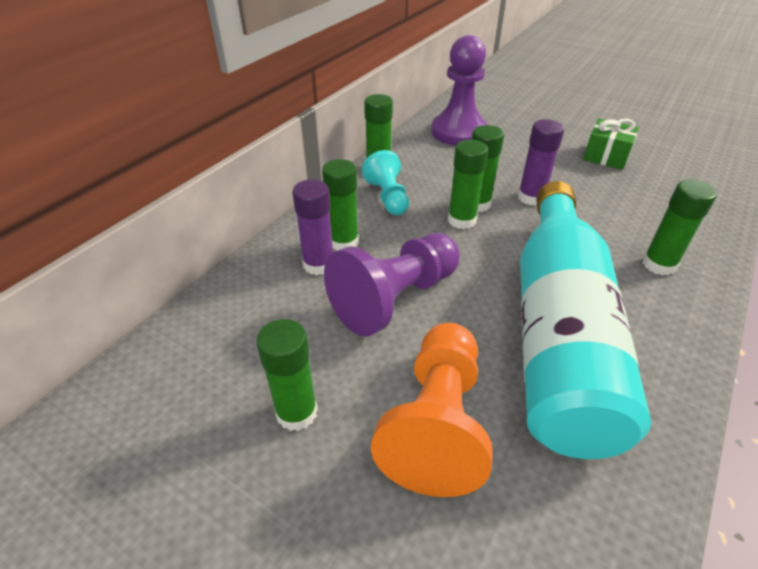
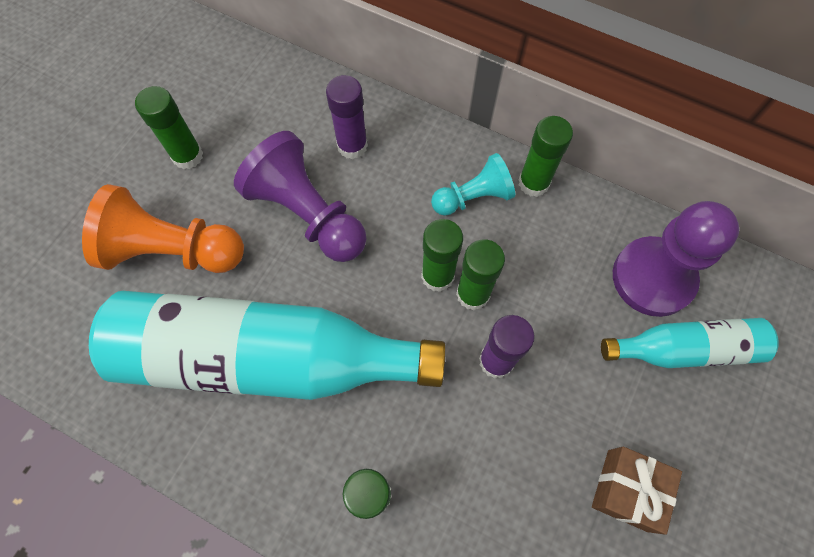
camera: 85 degrees right, 25 degrees up
(343, 242) = (388, 163): green glue stick -> none
(507, 128) = (685, 349): none -> turquoise bottle
(606, 156) = (627, 490): green gift -> brown gift

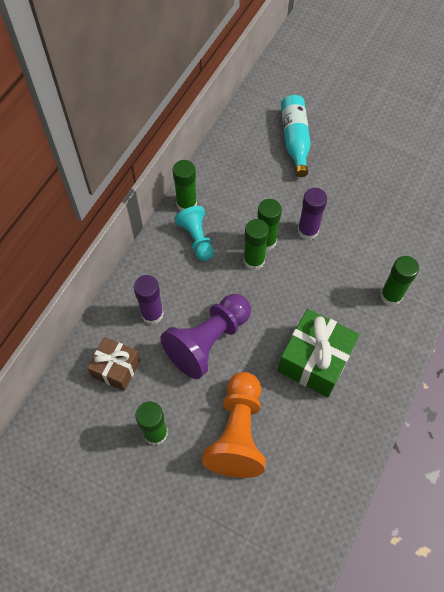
camera: 90 degrees left, 5 degrees down
(266, 358) = (315, 360): turquoise bottle -> green gift
(627, 490) = (373, 175): brown gift -> brown gift (116, 368)
(653, 278) = (252, 149): purple pawn -> none

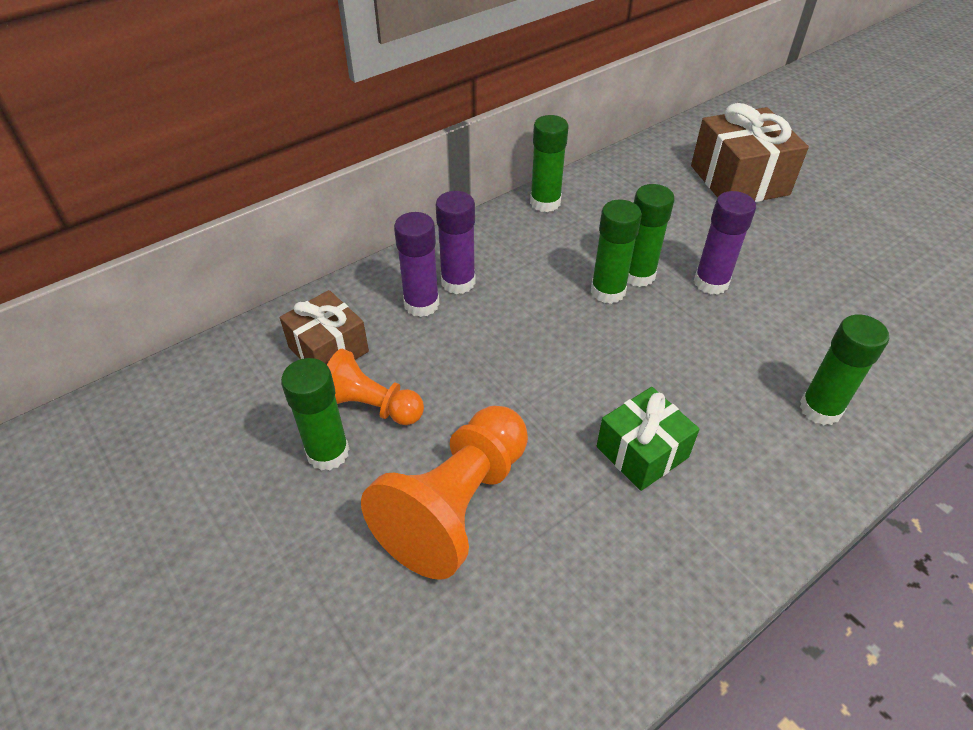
camera: 25 degrees right, 15 degrees down
(162, 395) = (371, 406): none -> orange pawn
(165, 289) = (458, 282): none -> purple glue stick
(197, 239) = (537, 242): turquoise pawn -> none
(208, 341) = (482, 364): purple pawn -> none
(295, 140) = (739, 180): turquoise bottle -> brown gift
(315, 360) = (642, 452): green gift -> green gift, size x0.64

